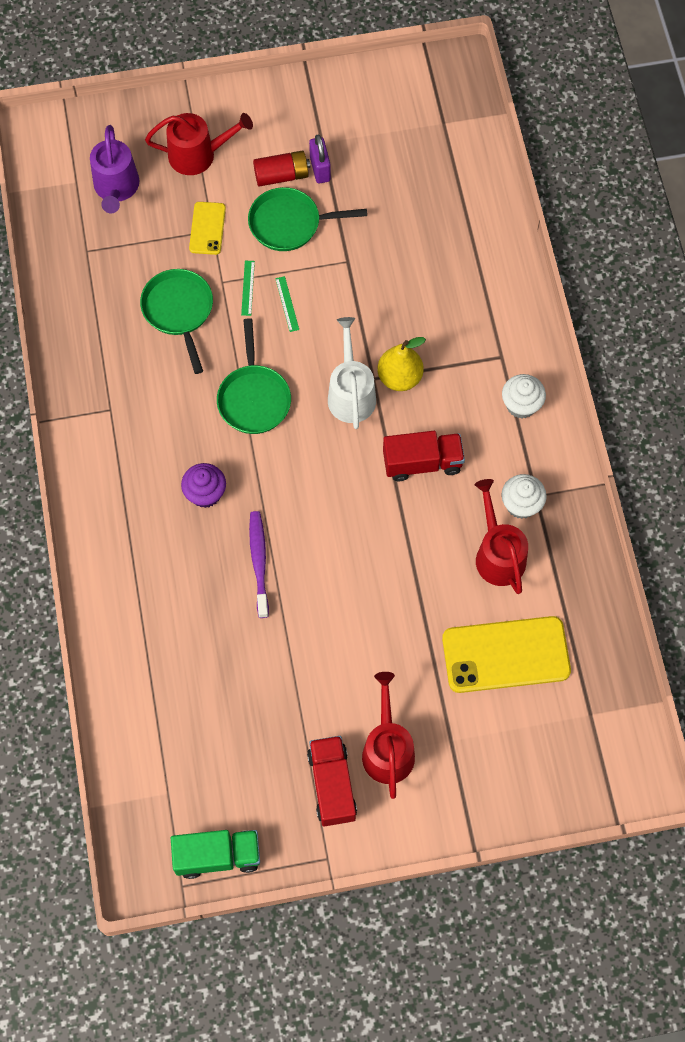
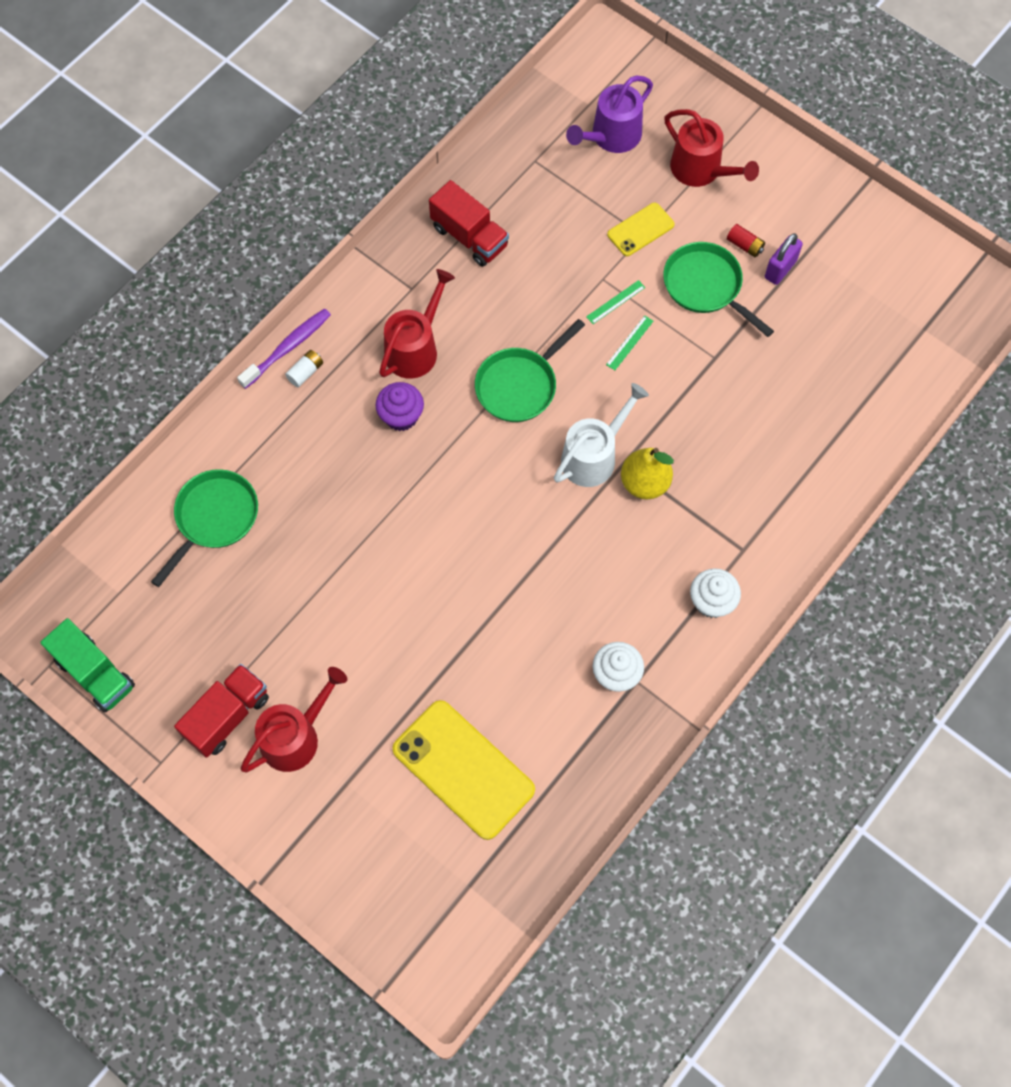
camera: 50 degrees right, 0 degrees up
(109, 531) = (305, 372): none -> white battery
(179, 311) = (545, 269): green pan -> green pan (214, 518)
(259, 562) = (376, 504): purple toothbrush -> purple toothbrush (288, 348)
(281, 175) = (745, 245): red battery -> red battery, size x0.61
(422, 463) = (581, 562): red truck -> red truck (469, 237)
(498, 554) = (551, 691): red watering can -> red watering can (415, 348)

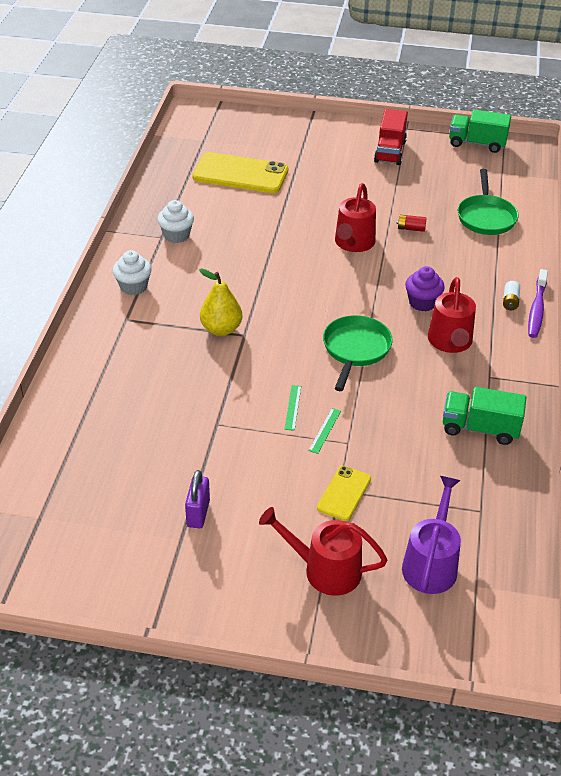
camera: 150 degrees right, 25 degrees down
(295, 736) = (345, 156): red watering can -> red watering can (353, 243)
(469, 237) = (480, 428): red truck -> green truck
(593, 456) = (269, 330): white watering can -> none
(706, 287) = (256, 472): green pan -> none
(745, 245) = (242, 520): red battery -> red battery (411, 228)

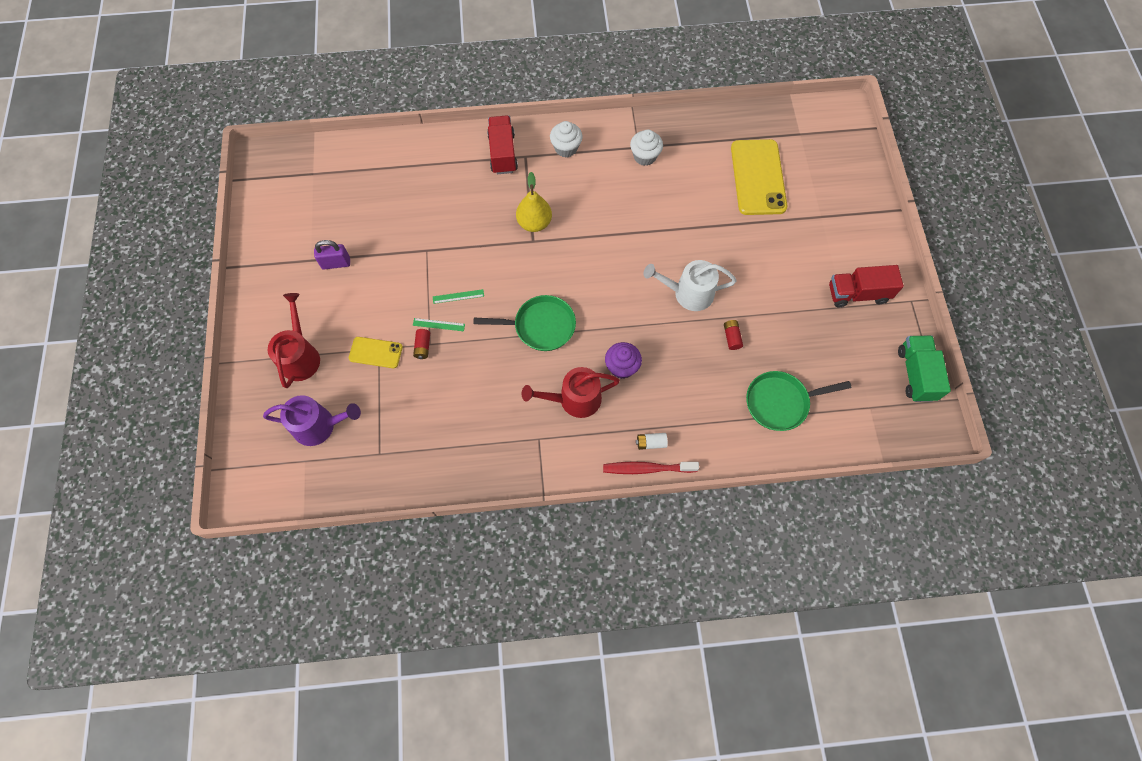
camera: 75 degrees right, 25 degrees up
(112, 336) = (503, 153): none -> red truck
(350, 449) = (423, 347): none -> red battery
(353, 243) = (688, 293): red watering can -> white watering can
(480, 428) = (471, 440): green truck -> none
(536, 309) = (647, 468): purple toothbrush -> red toothbrush

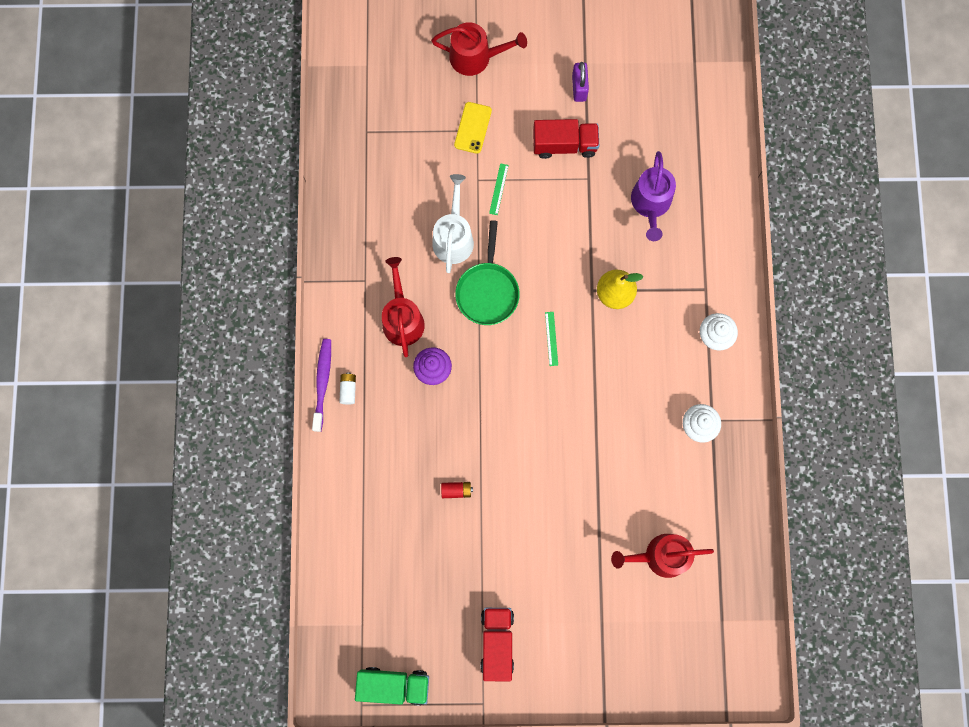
camera: 95 degrees right, 10 degrees up
(319, 426) = (400, 77): purple watering can -> purple watering can (650, 204)
(423, 347) = (475, 173): red battery -> none
(458, 296) = (530, 209): green ruler -> green ruler (551, 338)
(503, 153) = (710, 264): red truck -> red truck (564, 145)
(647, 468) = (322, 382): red toothbrush -> purple toothbrush
(688, 293) = (513, 451): white watering can -> white watering can (453, 237)
(758, 177) = (660, 556): yellow phone -> red watering can
(780, 402) = (377, 530): green pan -> none

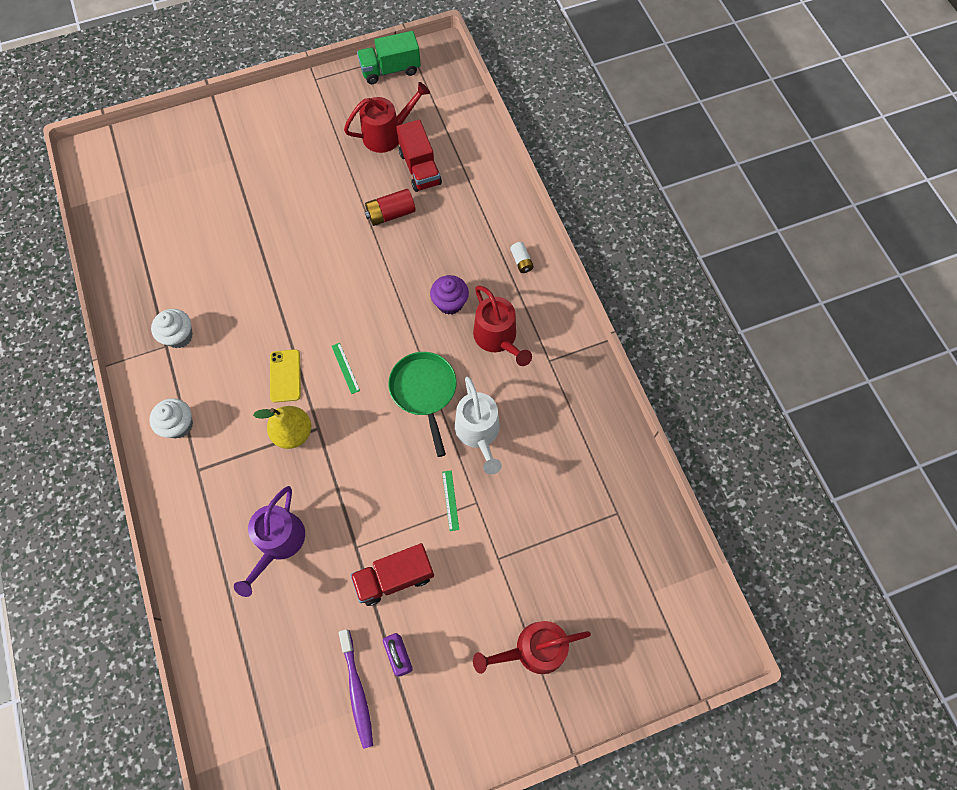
camera: 160 degrees right, 10 degrees down
(322, 382) = (547, 260): purple toothbrush -> purple toothbrush (357, 691)
(456, 490) = (391, 214): red battery -> red battery, size x1.64
(473, 128) = (504, 560): yellow phone -> yellow phone (285, 376)
(497, 642) = (317, 120): red truck -> red truck (420, 168)
(650, 204) = (278, 542): purple watering can -> purple watering can turned 150 degrees counterclockwise
(660, 556) = (192, 221): red watering can -> red watering can (387, 134)

